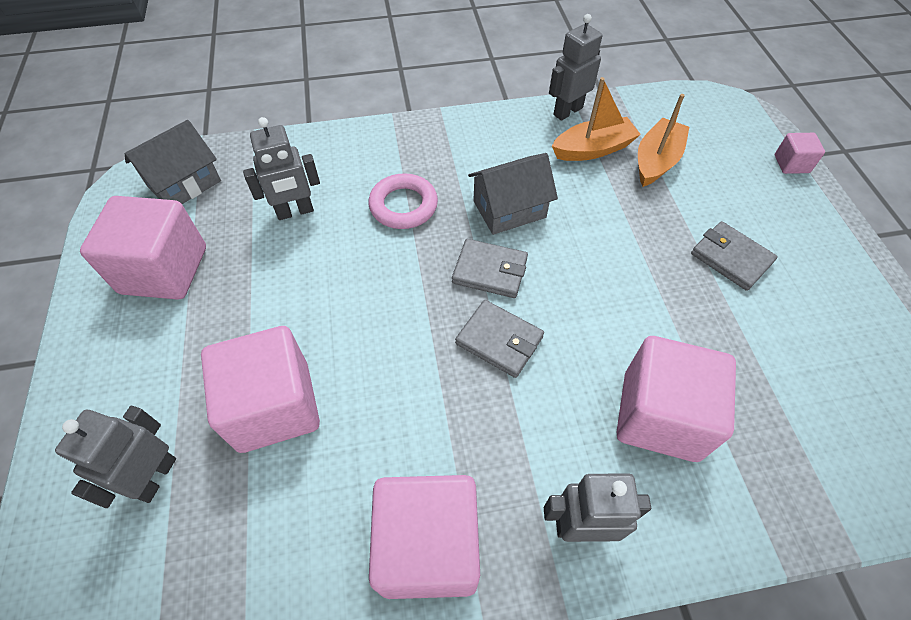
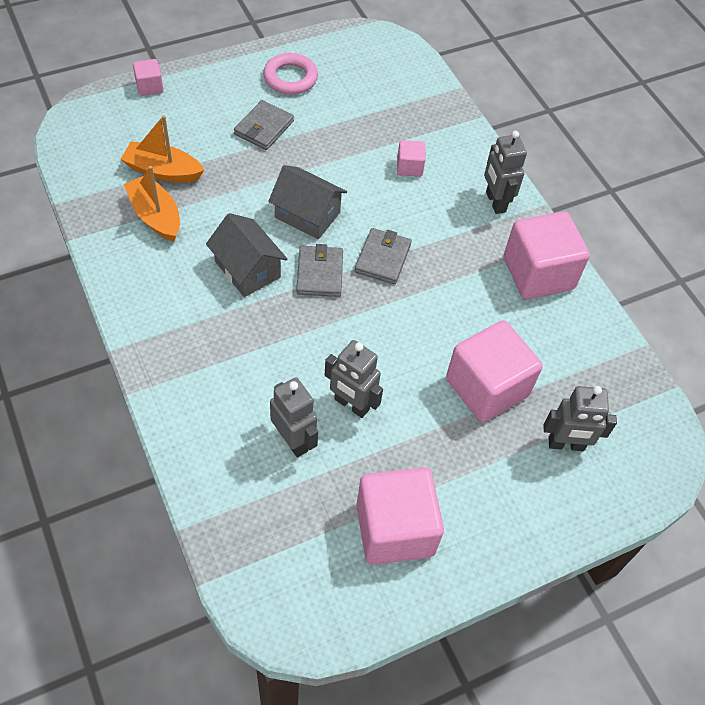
camera: 110 degrees left, 0 degrees up
(184, 183) = (281, 566): grey house -> grey house (307, 215)
(403, 205) = (263, 350): pink ring -> pink ring (290, 78)
(567, 111) = (102, 239): grey robot -> grey robot (351, 405)
(660, 415) = (409, 167): pink cube -> pink cube, size x0.47

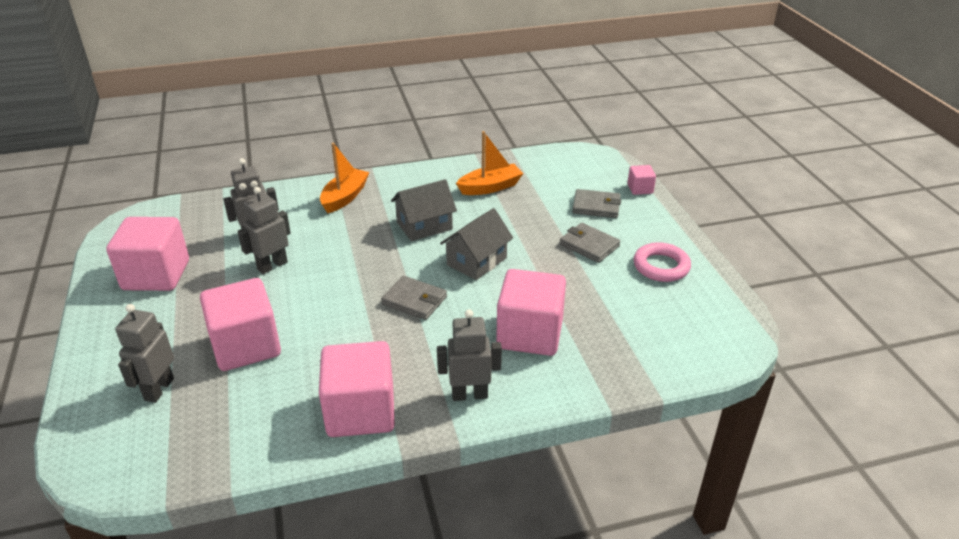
camera: 105 degrees right, 20 degrees down
(163, 171) = (538, 192): orange boat -> orange boat (345, 197)
(319, 273) = (408, 262): grey wallet -> grey wallet (596, 206)
(409, 167) = (530, 334): pink cube -> pink cube, size x2.15

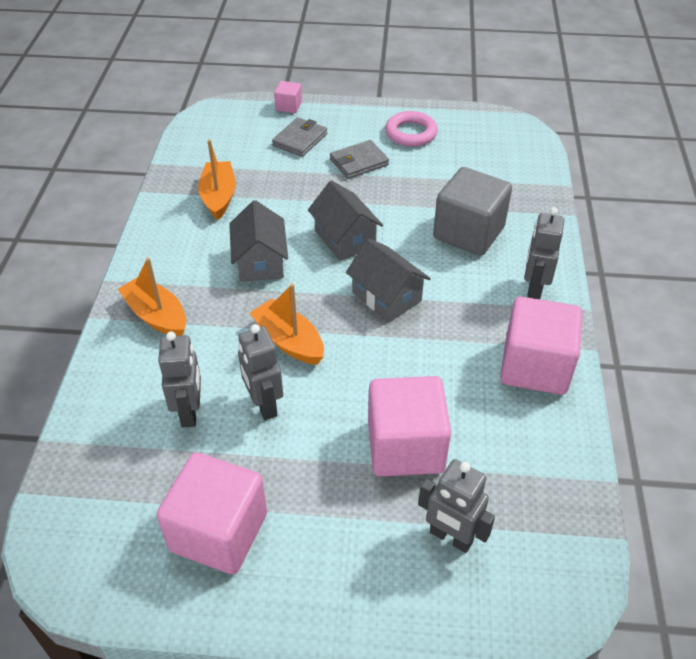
camera: 70 degrees left, 10 degrees up
(341, 261) = (289, 341): none -> orange boat
(414, 300) = (387, 296): grey wallet -> grey house
(530, 334) = (468, 233): pink cube -> grey cube

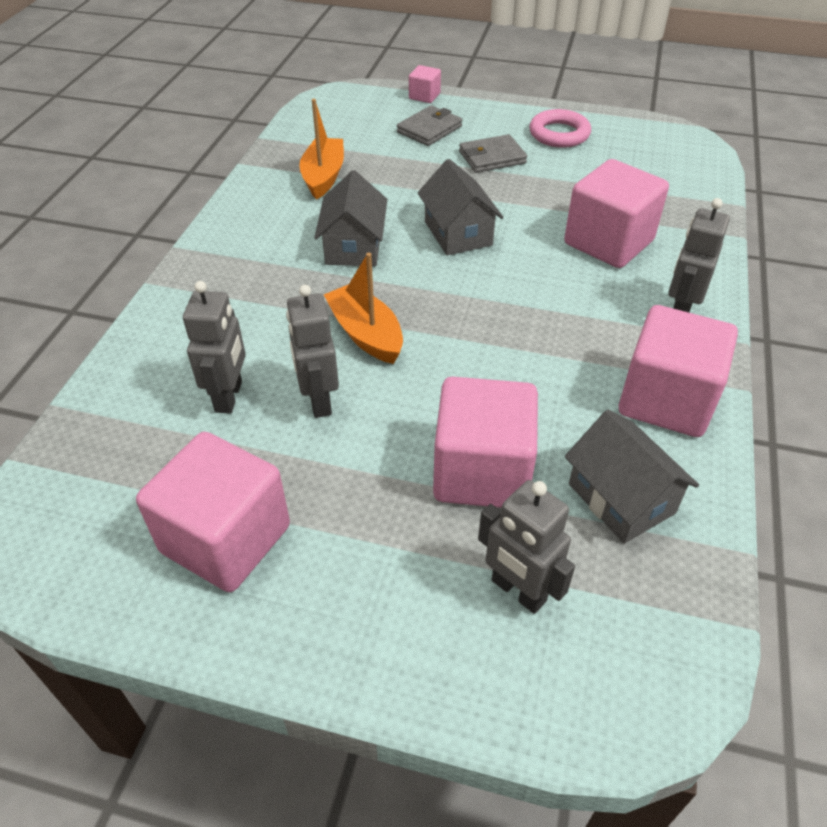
camera: 10 degrees right, 0 degrees up
(156, 316) = (220, 289): orange boat -> none
(387, 296) = (494, 300): grey house -> grey house (621, 498)
(468, 233) = (608, 242): grey cube -> pink cube

